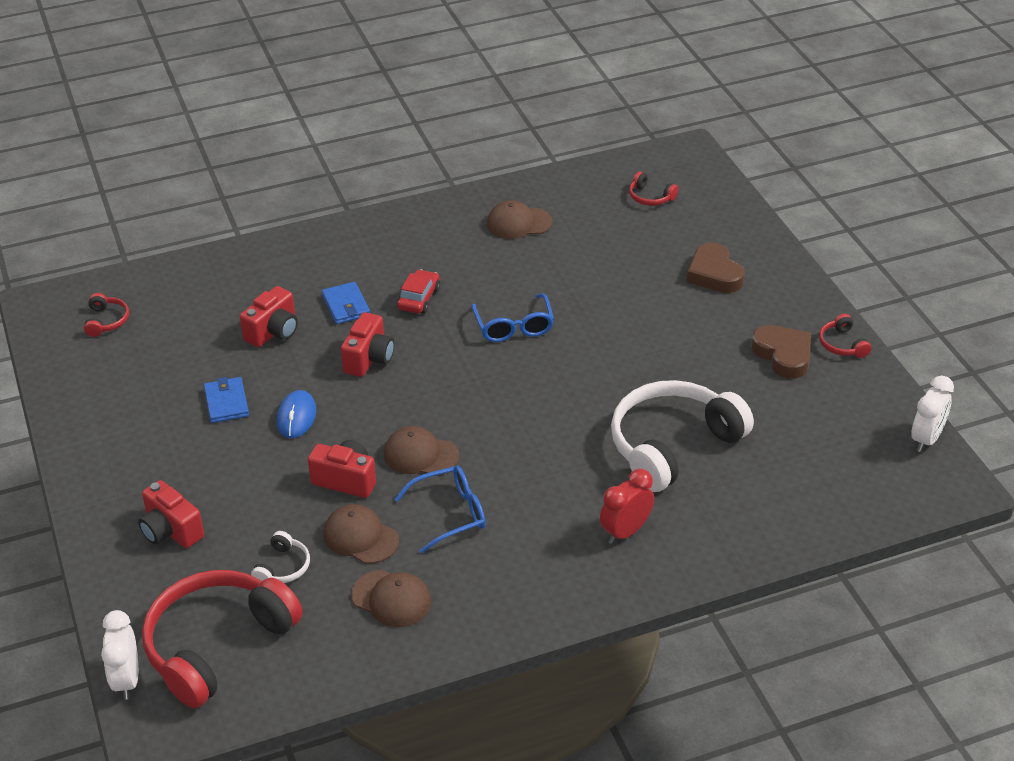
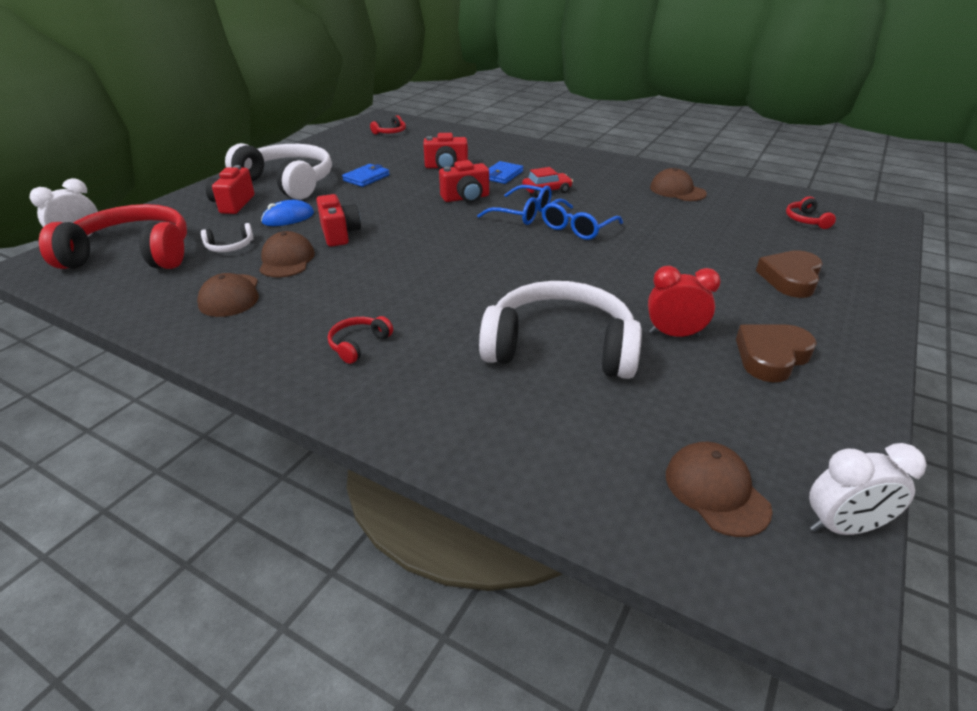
camera: 50 degrees right, 5 degrees down
(161, 467) = (288, 182): none -> white headphones
(296, 417) = (380, 199): blue mouse -> blue mouse (288, 218)
(420, 455) = (397, 248): brown cap -> brown cap (716, 491)
(451, 513) = (348, 282): blue glasses -> blue glasses (522, 214)
(625, 532) = (418, 370): red clock -> red clock (674, 334)
(783, 355) = (771, 356): brown heart -> brown heart turned 150 degrees counterclockwise
(842, 344) = (853, 386): red headphones -> red headphones (358, 344)

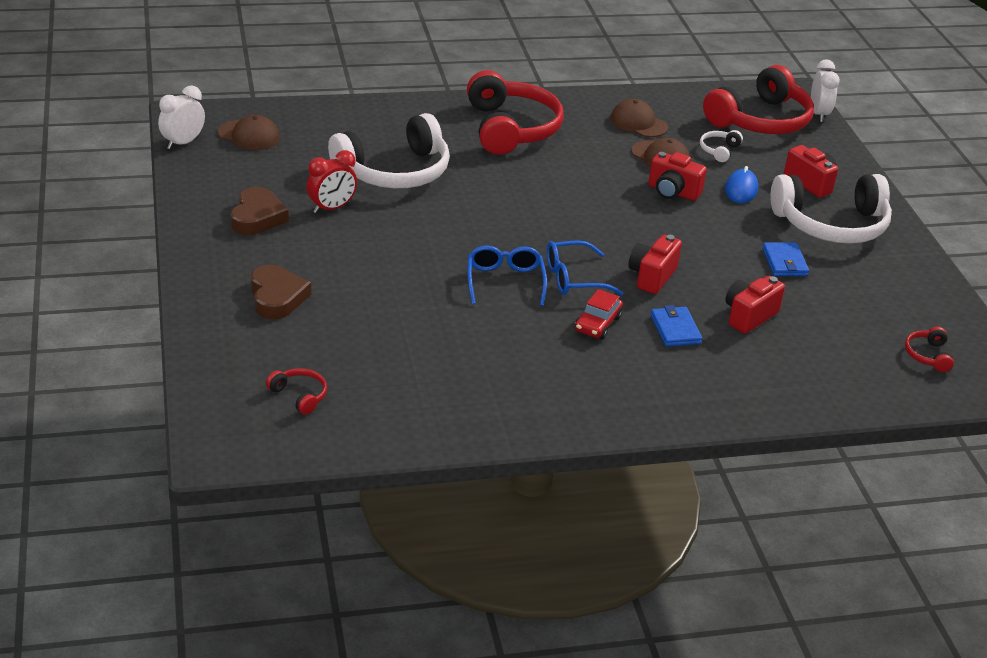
camera: 135 degrees right, 0 degrees up
(358, 344) = (511, 128): red headphones -> red headphones, size x2.43
(677, 190) = (470, 389): brown cap -> none

